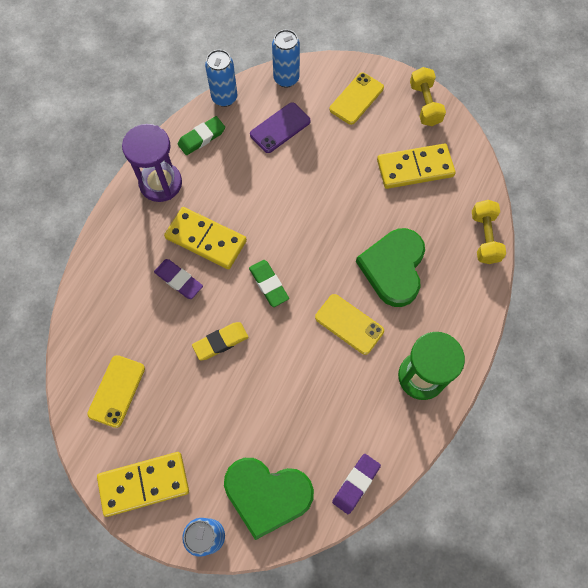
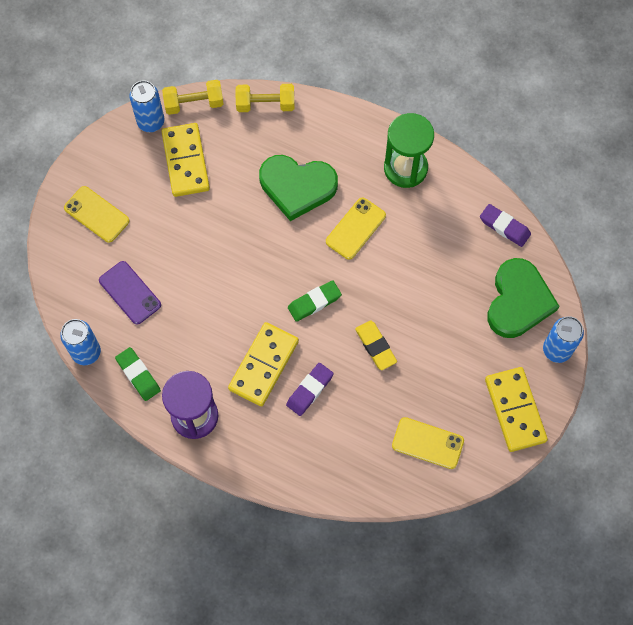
camera: 90 degrees left, 0 degrees up
(286, 79) = (65, 286): blue can -> blue can (151, 122)
(425, 104) = (108, 147): yellow dumbbell -> yellow dumbbell (194, 104)

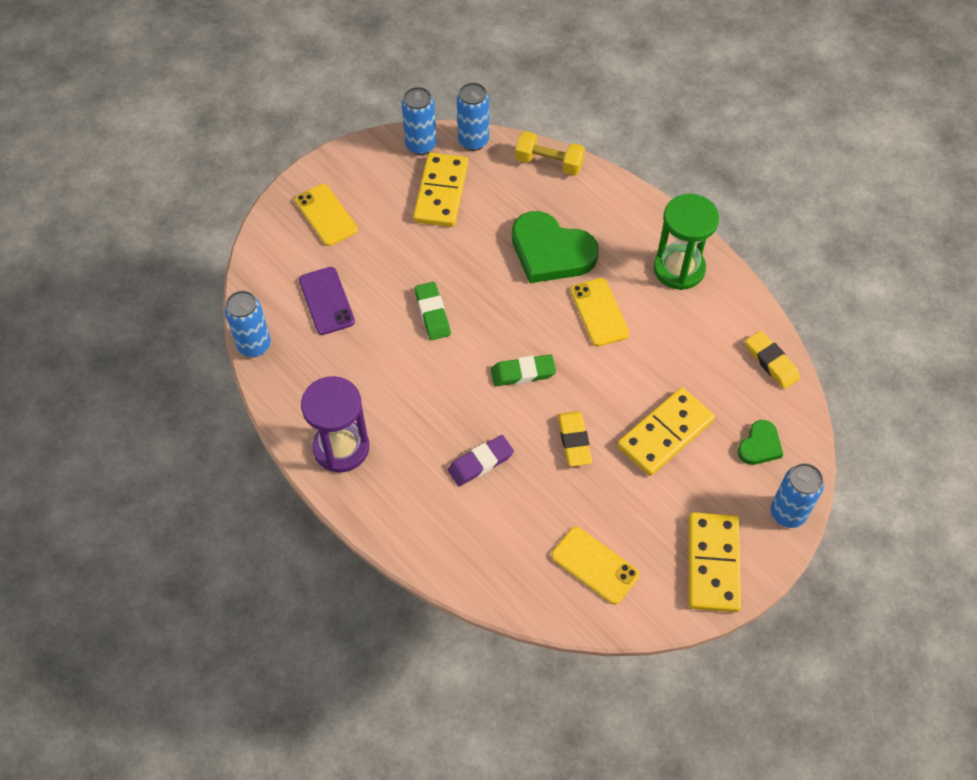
camera: 20 degrees right, 10 degrees down
(138, 375) = (299, 386): green eraser -> green eraser (432, 313)
(194, 104) = (473, 141): yellow dumbbell -> blue can
(263, 365) = (439, 419): yellow domino -> yellow domino (665, 433)
(355, 228) = (599, 312): yellow phone -> yellow phone turned 75 degrees counterclockwise
(504, 227) = (771, 362): purple eraser -> yellow eraser
(518, 301) = (760, 445): green heart -> green heart, size x0.51

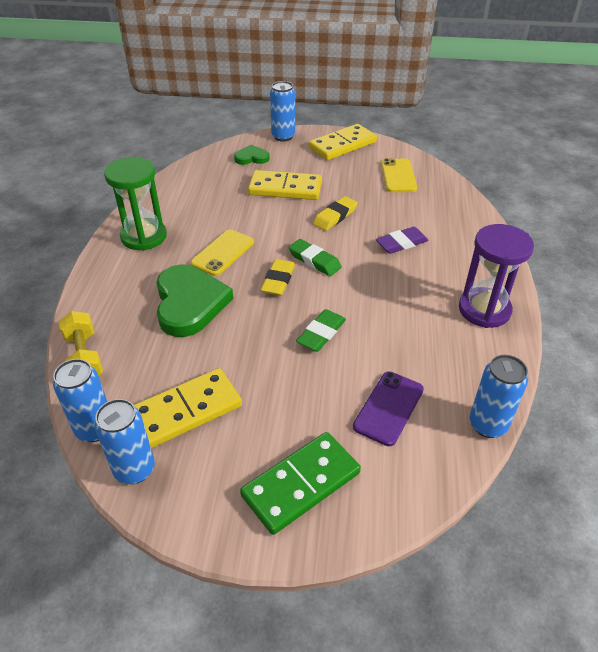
camera: 130 degrees left, 15 degrees down
(326, 215) = (301, 484): yellow phone -> green domino
(480, 463) = (401, 243): purple eraser -> purple eraser turned 45 degrees counterclockwise
(771, 362) = (186, 174): yellow eraser -> yellow eraser (278, 280)

